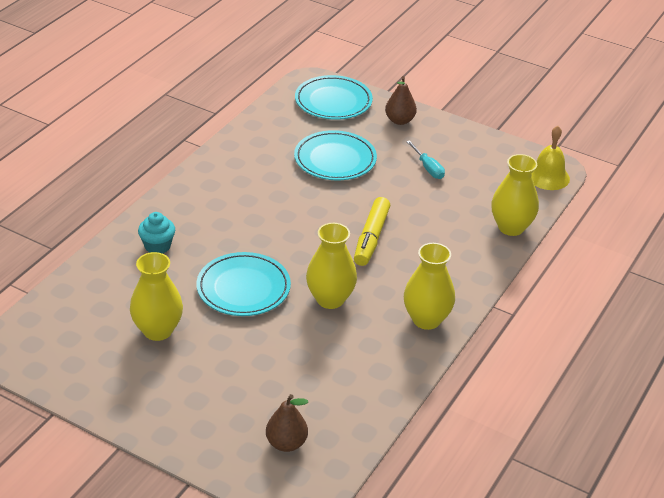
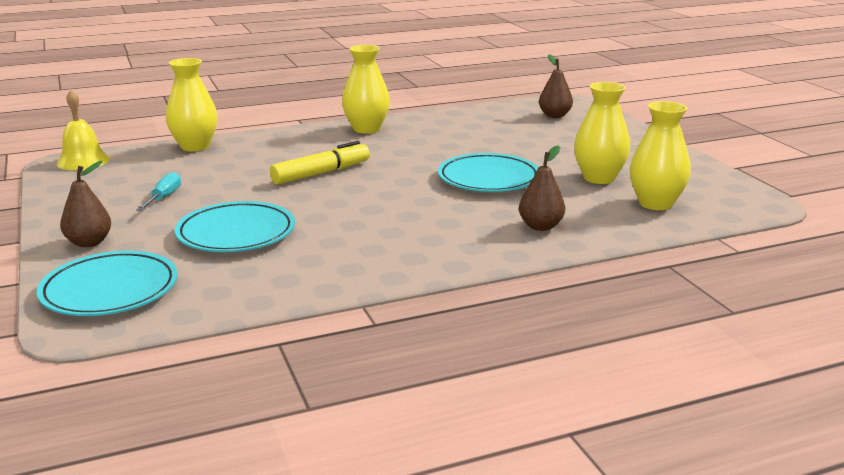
camera: 140 degrees left, 15 degrees down
(157, 246) = (540, 226): turquoise cupcake -> brown pear
(330, 299) = (422, 155): yellow vase -> yellow vase (655, 203)

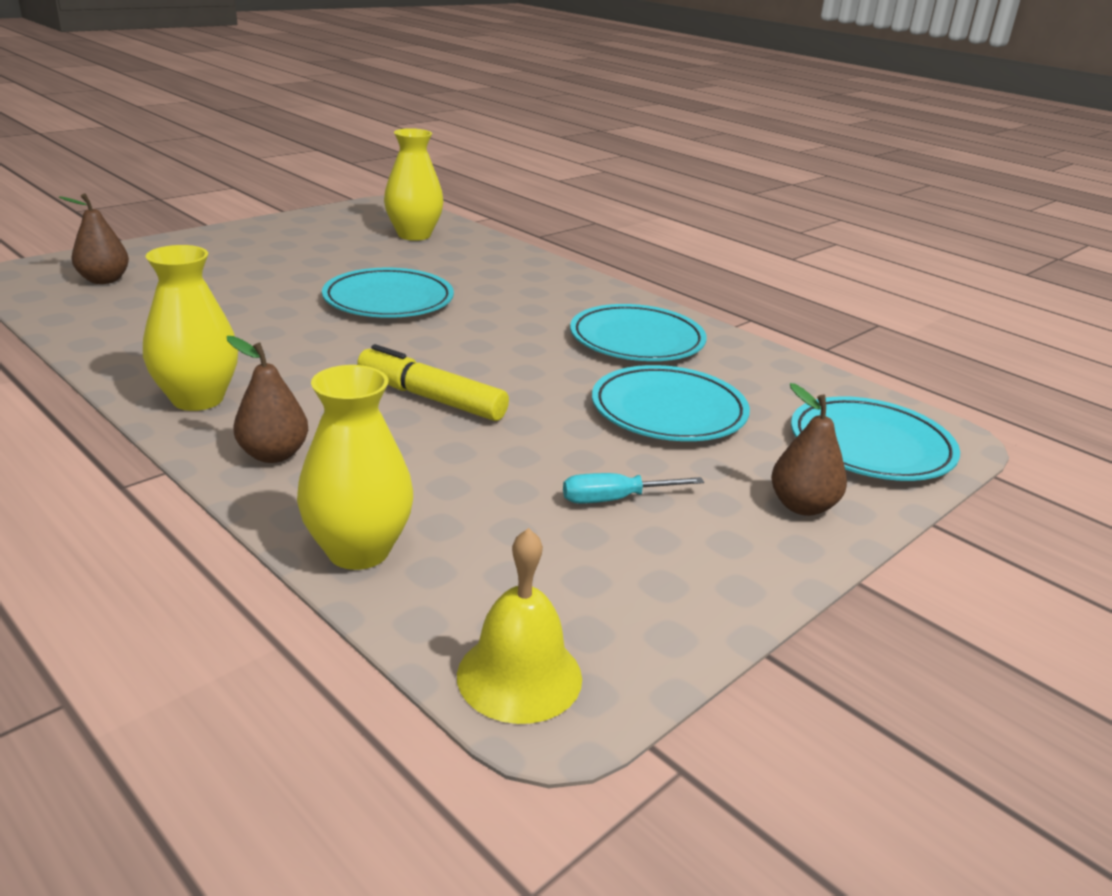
camera: 115 degrees left, 5 degrees up
(357, 249) = (637, 340): none -> turquoise plate
(540, 226) = (507, 272): brown pear -> brown pear (273, 454)
(599, 178) = (355, 254): yellow vase -> none

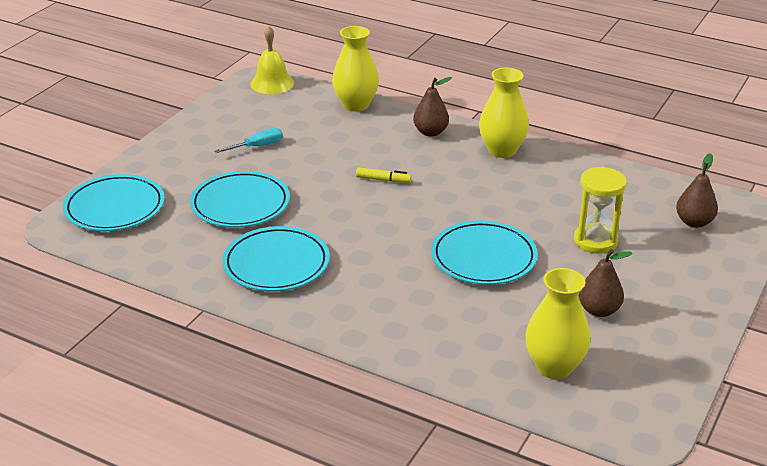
camera: 165 degrees right, 5 degrees up
(243, 288) = (595, 241): none -> yellow hourglass
(431, 398) = (383, 180): yellow marker -> yellow marker, size x0.54
(802, 506) = (163, 163): brown pear -> brown pear (599, 310)

